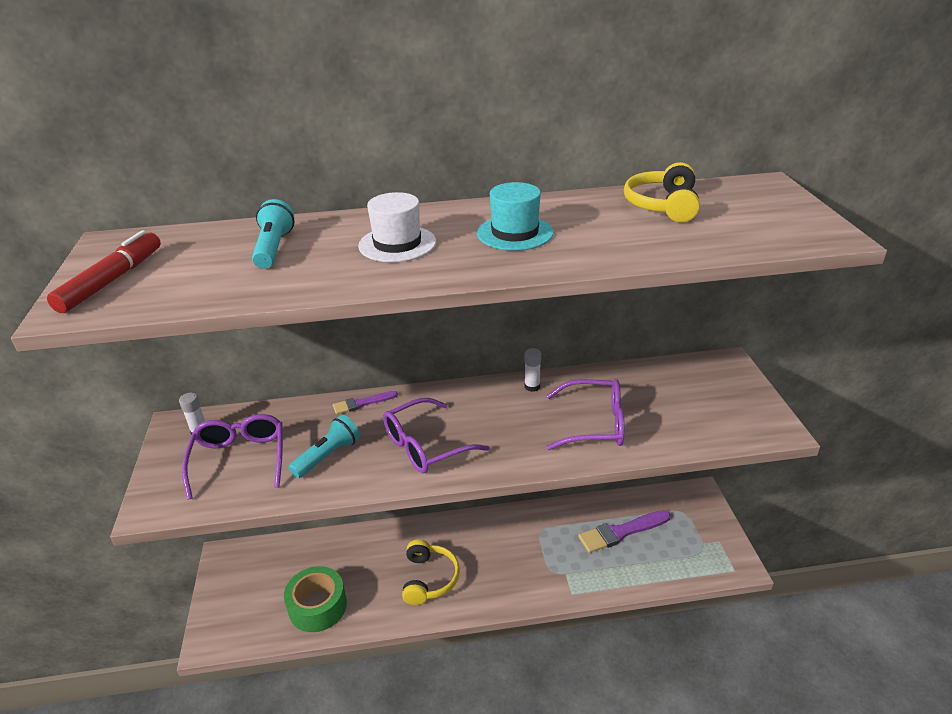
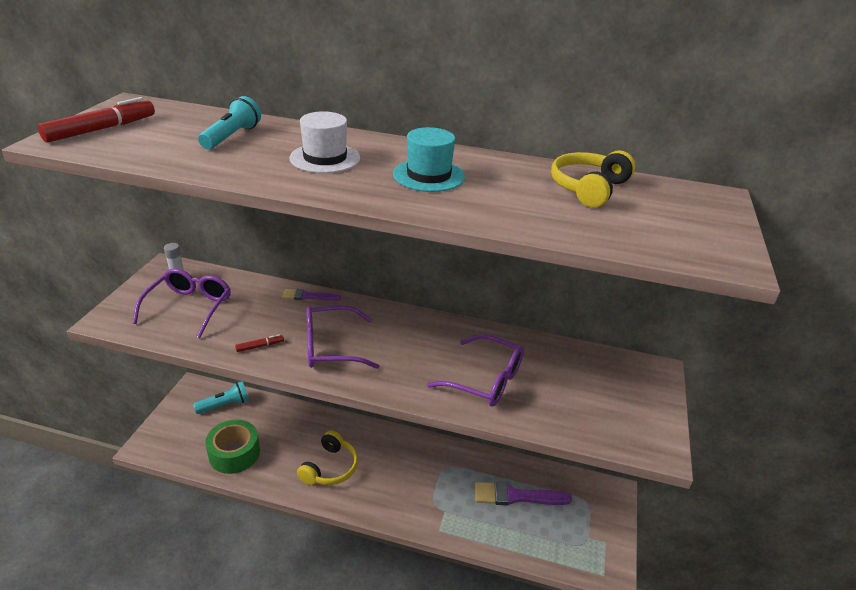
camera: 20 degrees right, 0 degrees up
(328, 456) = (252, 327): turquoise flashlight -> turquoise flashlight (225, 405)
(351, 472) = (259, 346): none -> red marker
(532, 386) = (455, 329): white glue stick -> none

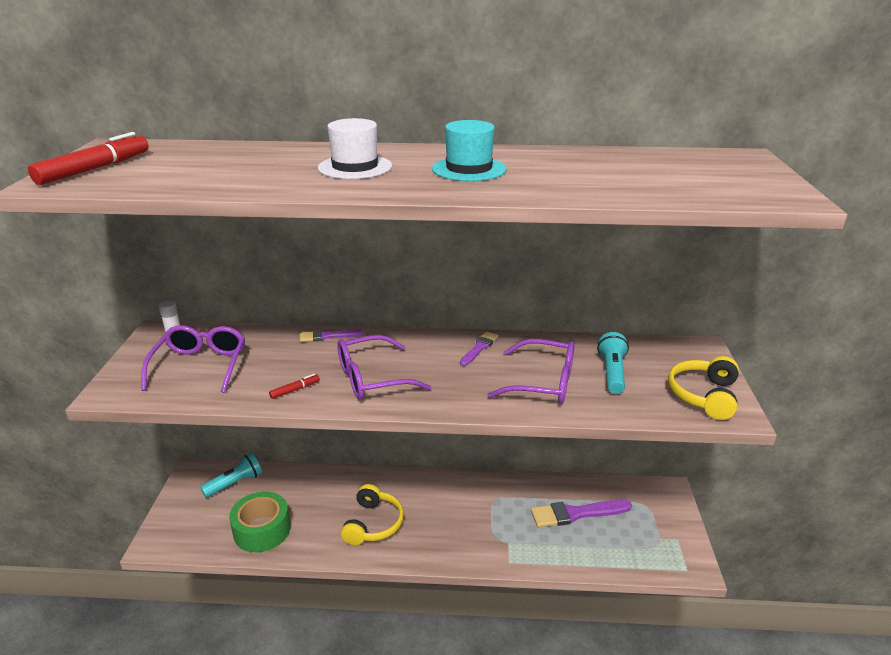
camera: 10 degrees left, 5 degrees down
(231, 137) = (244, 161): turquoise flashlight -> turquoise flashlight (612, 373)
(440, 332) = (479, 348): none -> purple brush
(588, 188) = (626, 162): yellow headphones -> yellow headphones (704, 395)

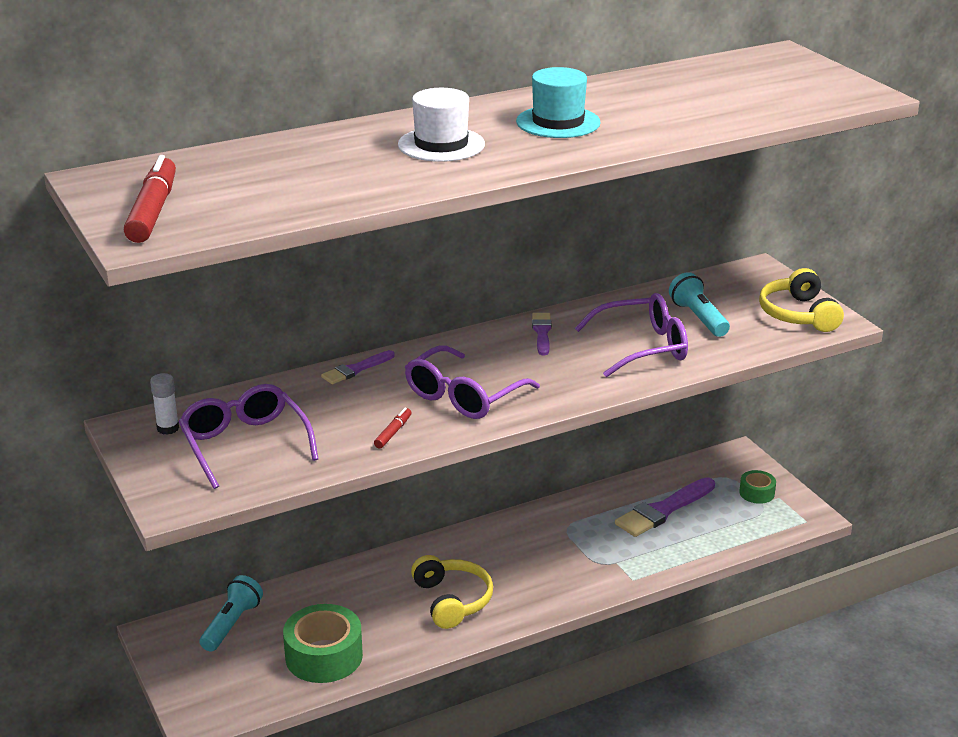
camera: 30 degrees left, 0 degrees up
(661, 528) = (756, 493): none -> green tape

